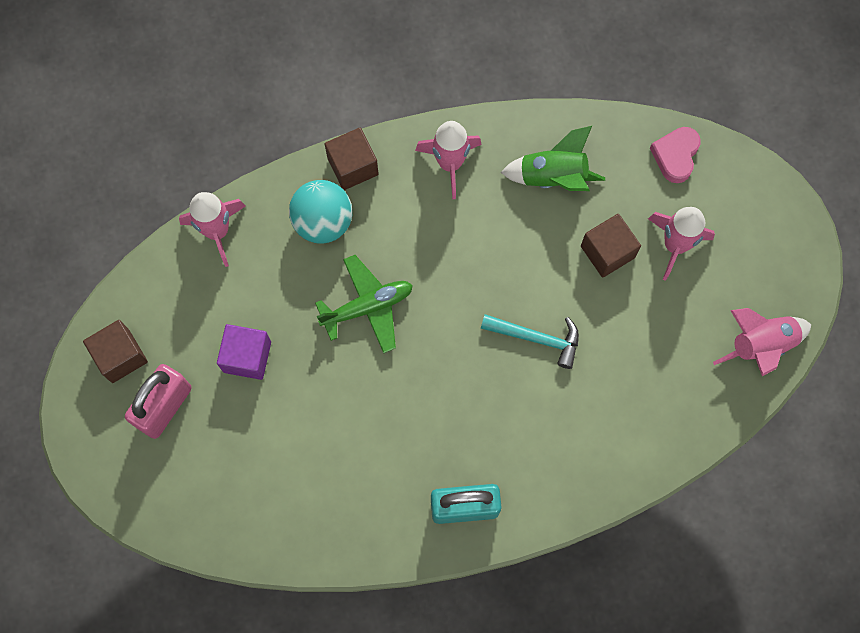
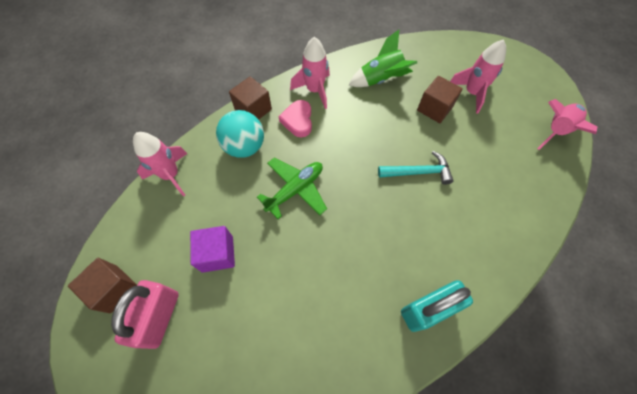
camera: 20 degrees left, 10 degrees down
(675, 156) = (444, 49): pink heart -> pink heart (298, 121)

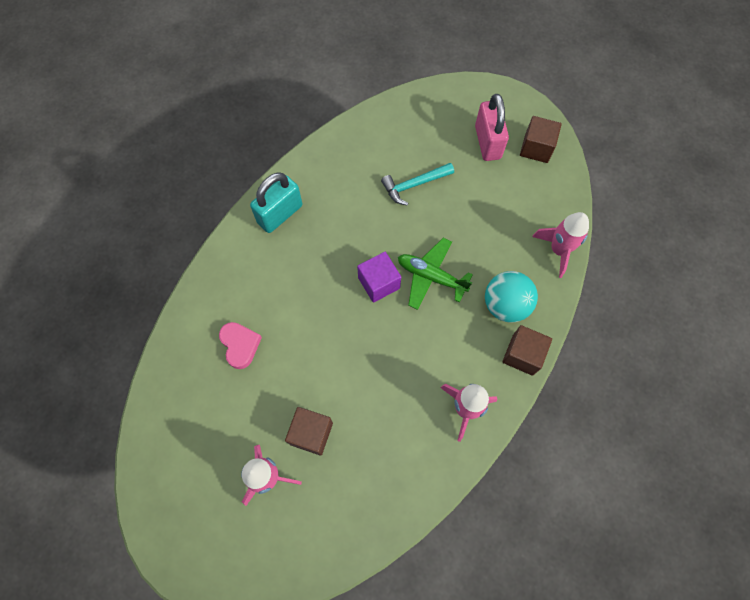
camera: 160 degrees right, 5 degrees up
(217, 254) = (471, 198): purple cube -> purple cube (379, 283)
(295, 190) = (431, 276): green plane -> green plane turned 90 degrees clockwise
(298, 121) = (465, 357): pink heart -> pink heart (240, 345)
(380, 79) = (390, 457): green rocket -> none
(418, 172) = (313, 338): turquoise hammer -> turquoise hammer (414, 185)
(556, 130) = (160, 452): pink rocket -> none

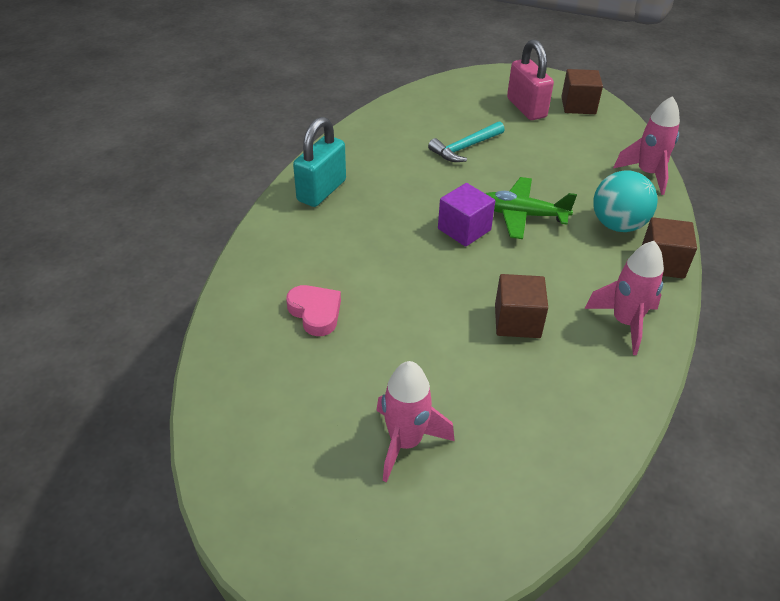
camera: 15 degrees left, 25 degrees down
(311, 433) = (445, 383): brown cube -> brown cube (517, 321)

